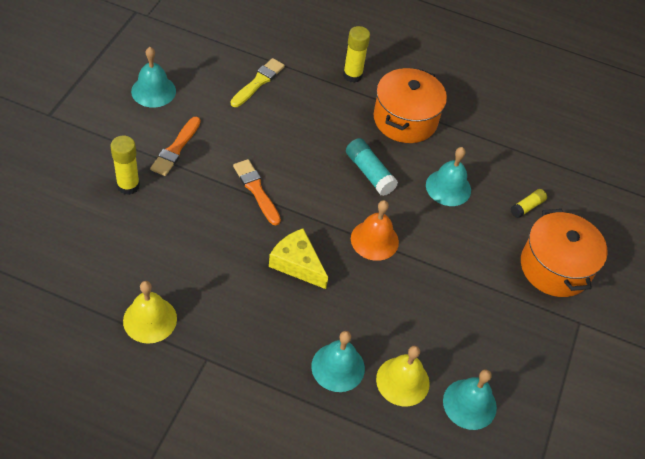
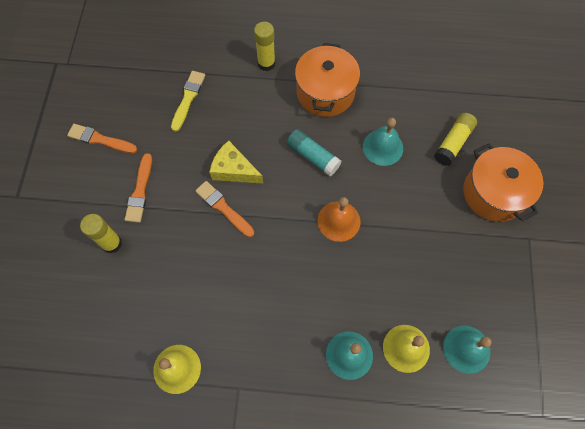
camera: 10 degrees left, 15 degrees up
(153, 91) = (100, 139): turquoise bell -> orange brush
(297, 264) = (282, 268): yellow cheese -> yellow cheese (234, 170)
(527, 207) = (453, 143): yellow glue stick -> yellow glue stick, size x1.59

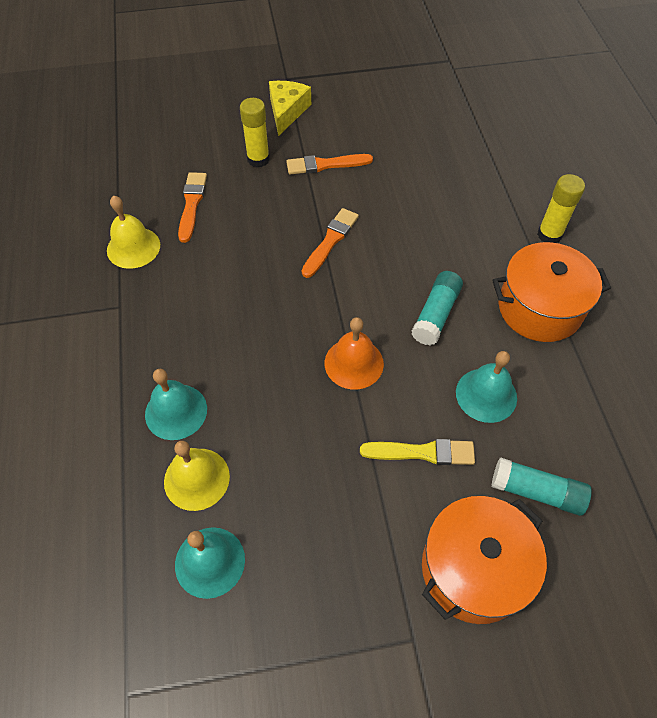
camera: 75 degrees right, 10 degrees down
(100, 139) = (374, 117): orange brush -> orange brush (192, 204)
(188, 98) = (459, 174): yellow brush -> yellow brush (422, 452)
(234, 170) = (384, 238): yellow cheese -> yellow cheese (287, 111)
(453, 143) = (536, 492): yellow glue stick -> turquoise glue stick

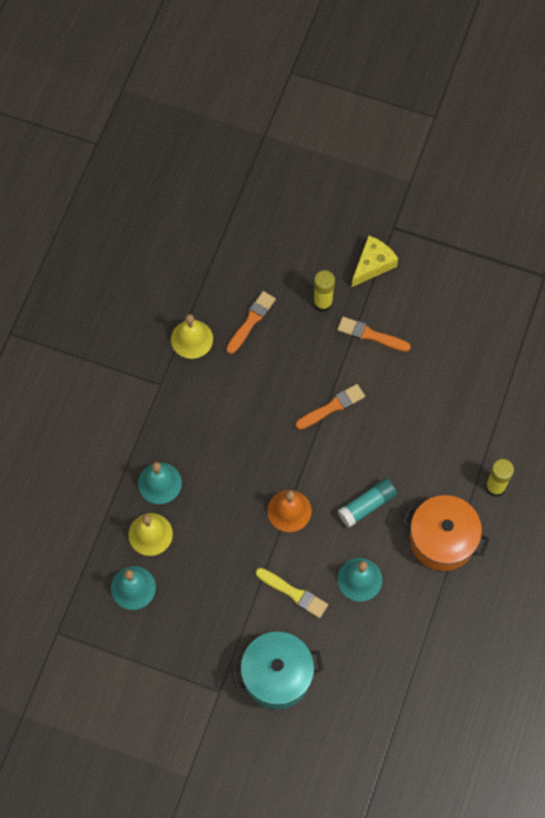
camera: 30 degrees right, 10 degrees up
(473, 569) = (277, 675): orange pot -> turquoise pot
(536, 492) = (345, 655): turquoise glue stick -> none

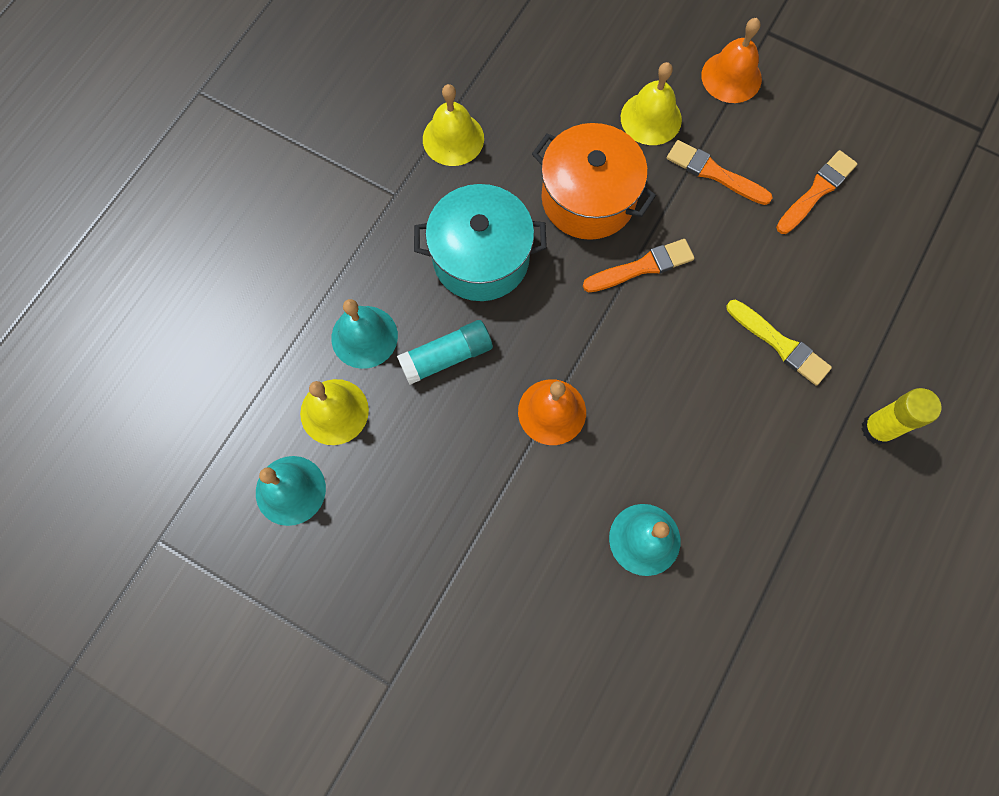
camera: 10 degrees right, 5 degrees up
(251, 321) = (543, 127): orange brush -> orange brush (817, 191)
(277, 675) = (487, 675): turquoise pot -> turquoise pot (481, 258)
(293, 593) = (537, 543): yellow brush -> yellow brush (780, 344)
(323, 303) = (651, 118): yellow glue stick -> yellow bell
(367, 505) = (673, 423): turquoise glue stick -> turquoise glue stick (447, 357)
(373, 264) = (731, 77): yellow cheese -> orange bell
(442, 539) = (784, 498): orange pot -> orange pot (588, 198)

